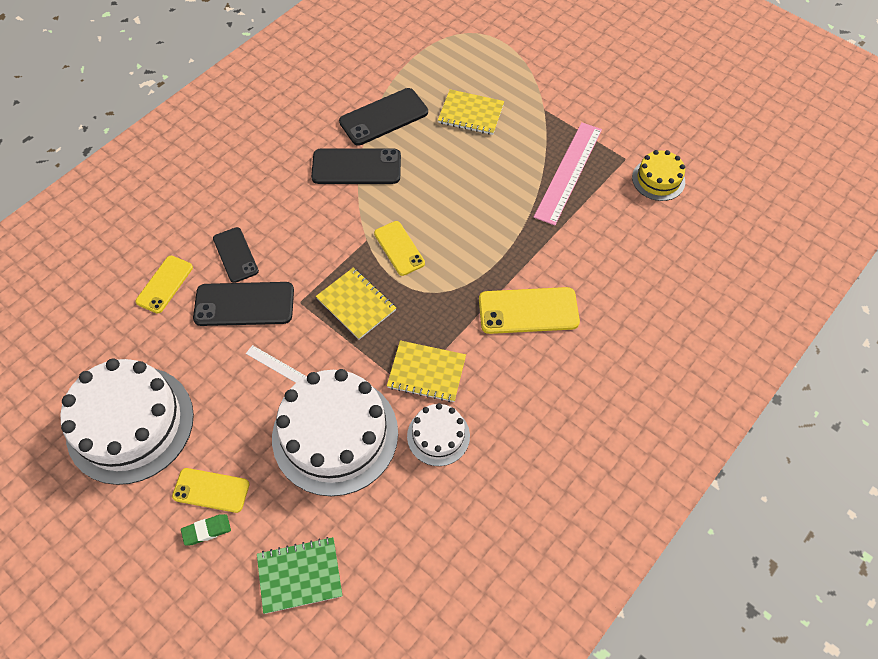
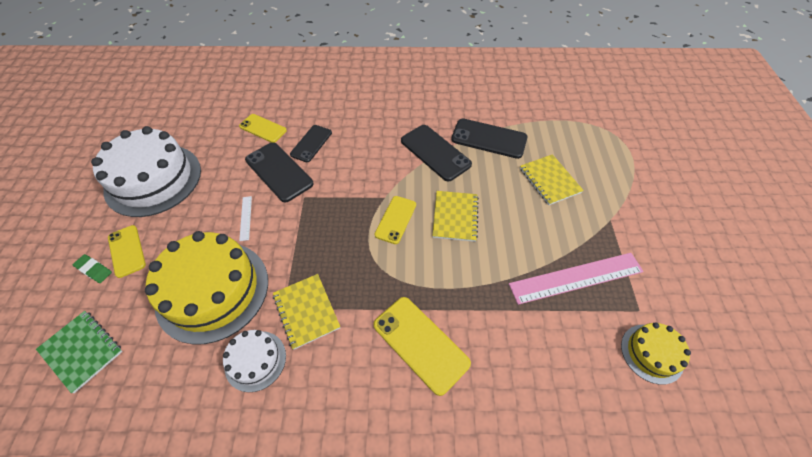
camera: 50 degrees right, 5 degrees down
(165, 284) = (263, 128): yellow phone -> yellow phone turned 45 degrees clockwise
(335, 434) = (212, 290): white cake -> yellow cake
(356, 304) = (328, 228): yellow notebook -> yellow notebook (455, 216)

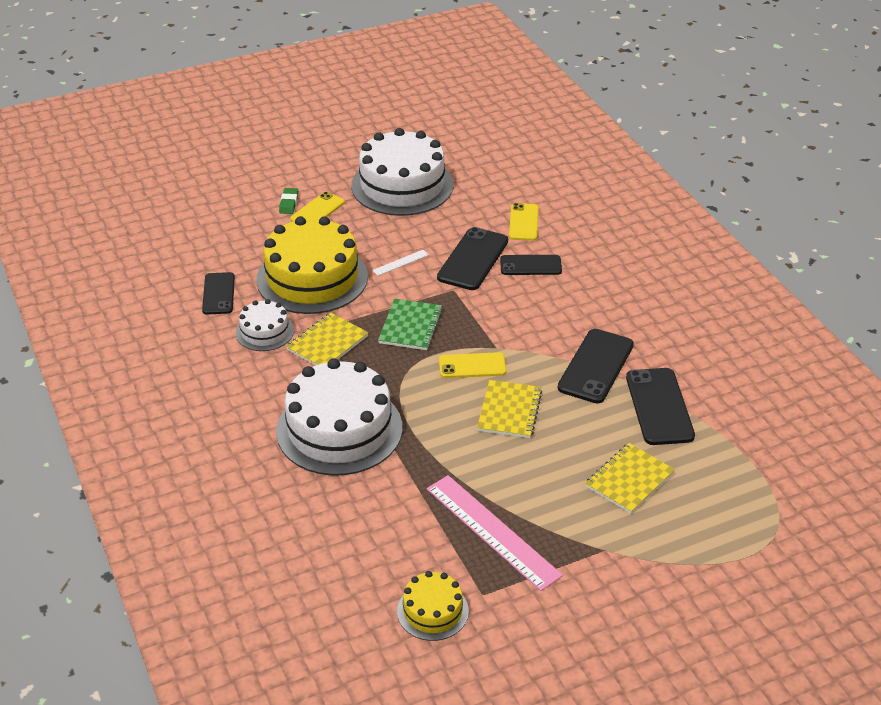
camera: 65 degrees right, 15 degrees down
(82, 351) = (219, 235): green notebook -> green notebook (410, 326)
(168, 385) = (219, 294): none -> black phone
(420, 344) = (339, 429): yellow phone -> white cake
(455, 216) = (509, 411): yellow notebook -> yellow notebook turned 60 degrees counterclockwise

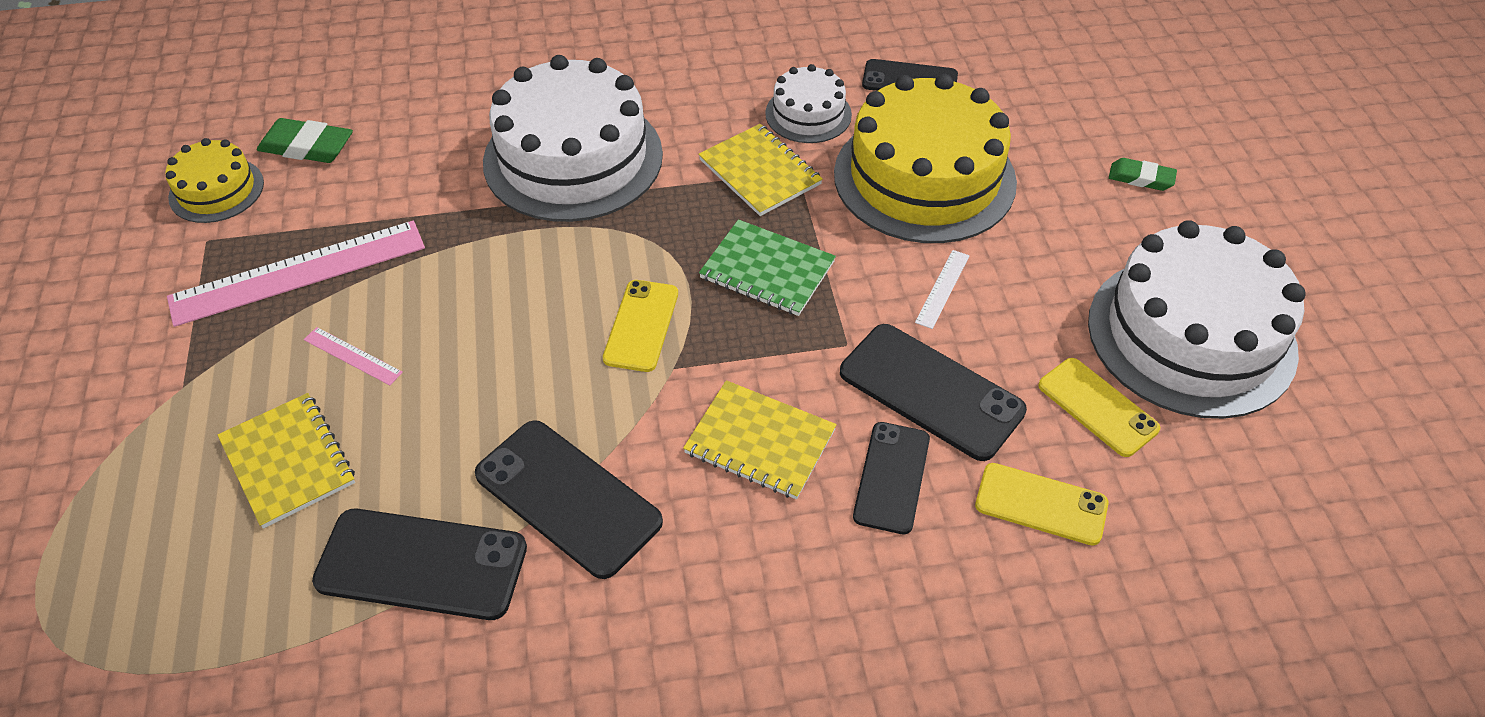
camera: 105 degrees right, 10 degrees up
(317, 211) = (1115, 209): yellow phone -> yellow phone (1097, 407)
(370, 576) = (307, 146): none -> green eraser
(400, 262) = (942, 288): white ruler -> white ruler turned 45 degrees clockwise
(509, 411) = (517, 348): yellow notebook -> yellow notebook (760, 442)
(546, 479) = (352, 356): none -> pink ruler

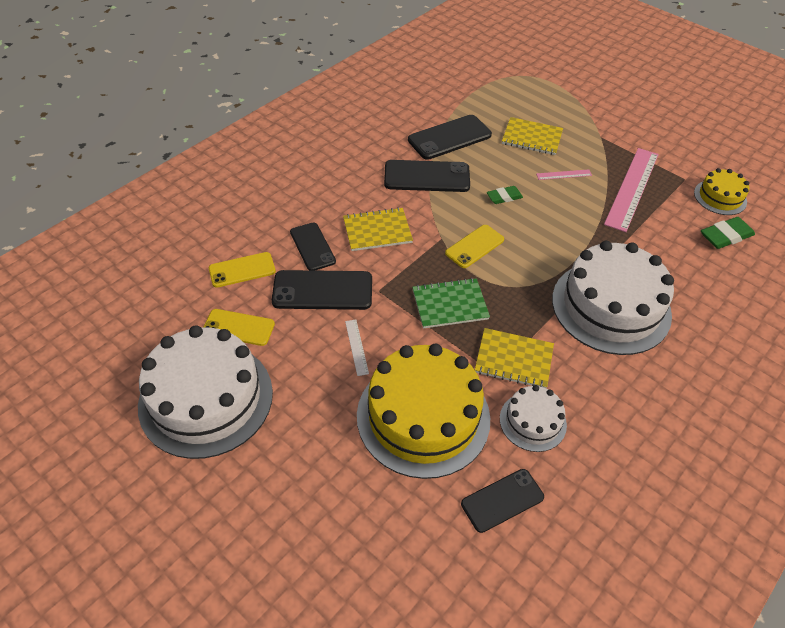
camera: 140 degrees right, 0 degrees up
(641, 326) = (474, 246): yellow phone -> yellow phone turned 75 degrees clockwise
(1141, 178) = (289, 510): green eraser -> green eraser (504, 197)

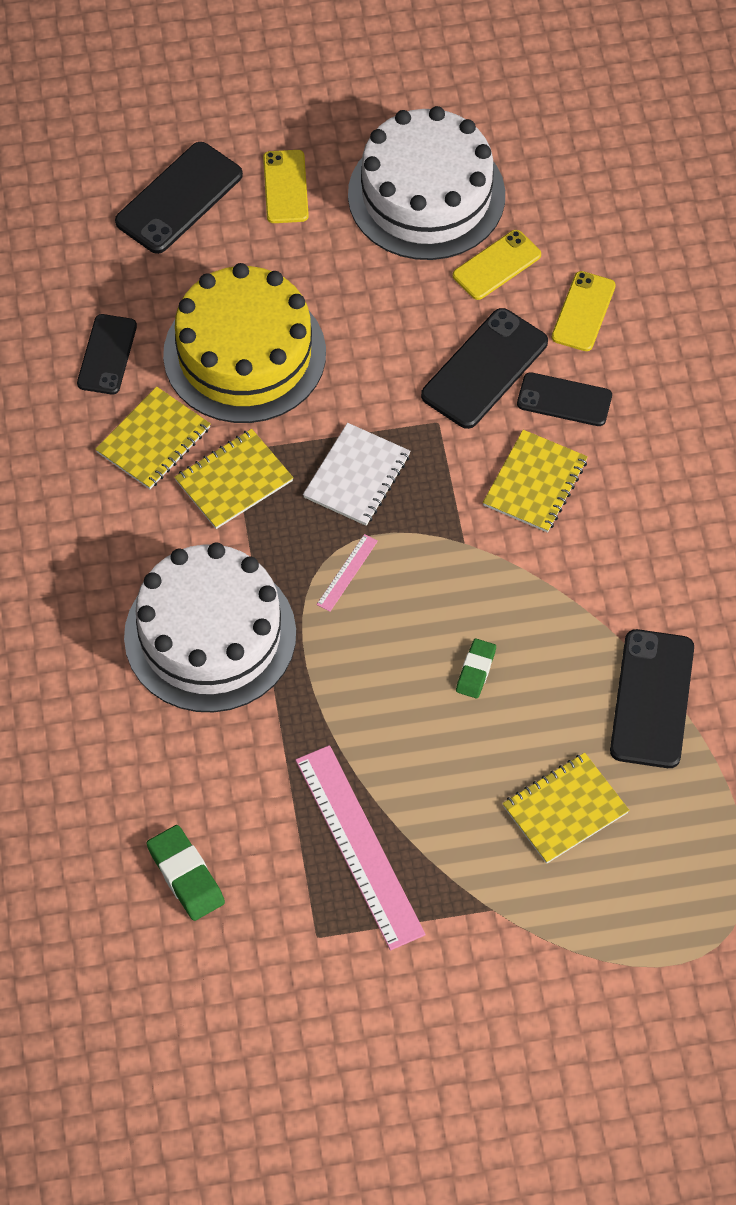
camera: 130 degrees right, 10 degrees up
(356, 347) = (378, 352): white ruler -> none
(427, 176) = (591, 609): black phone -> black phone (179, 198)
(450, 304) = (357, 476): green notebook -> white notebook
(474, 246) = (420, 568): yellow phone -> yellow phone (285, 187)
(532, 421) = (153, 440): white cake -> yellow notebook
(564, 174) = (456, 782): pink ruler -> pink ruler (347, 573)
(720, 197) = (248, 945): yellow cake -> none
(725, 236) = (185, 876): green eraser -> green eraser turned 45 degrees counterclockwise

